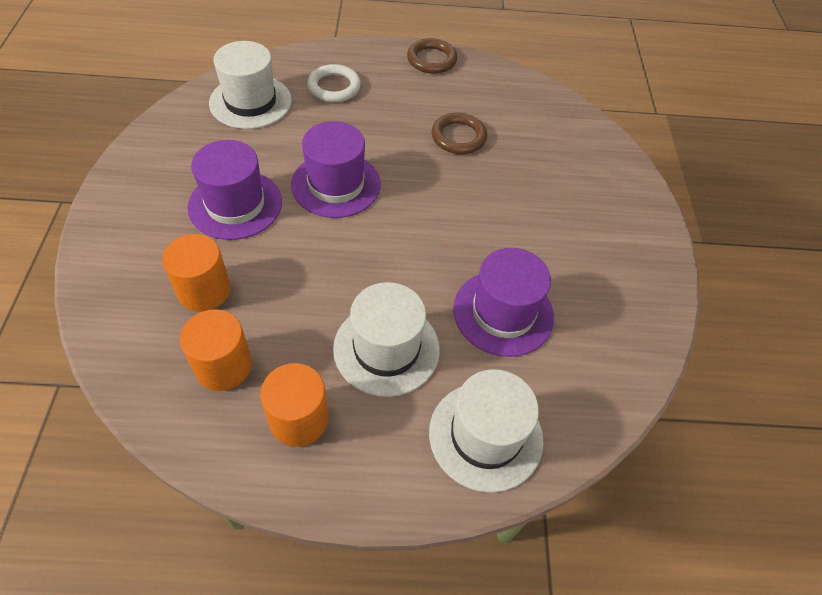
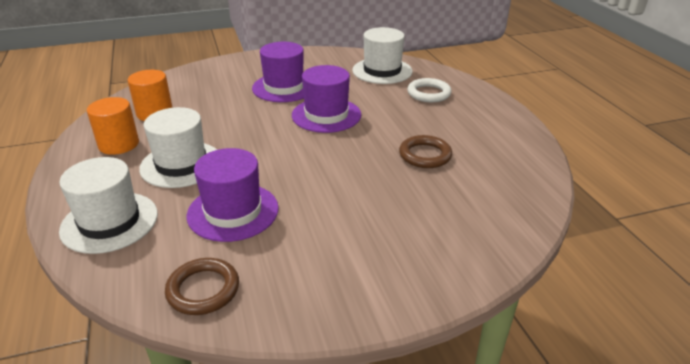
camera: 75 degrees right, 20 degrees down
(204, 290) = (209, 95): orange cylinder -> none
(431, 60) = (512, 125): brown ring -> brown ring (203, 290)

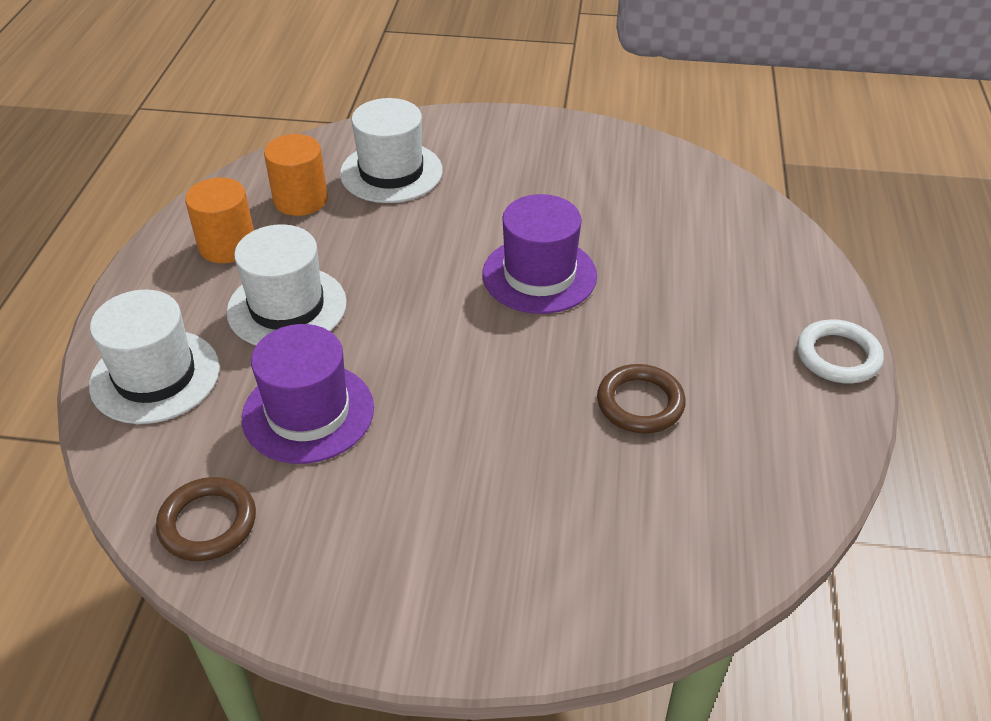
camera: 25 degrees right, 10 degrees up
(284, 87) = (509, 199): purple hat -> none
(382, 71) = (689, 204): white hat -> white hat (391, 172)
(429, 93) = (735, 277): white ring -> white ring (838, 356)

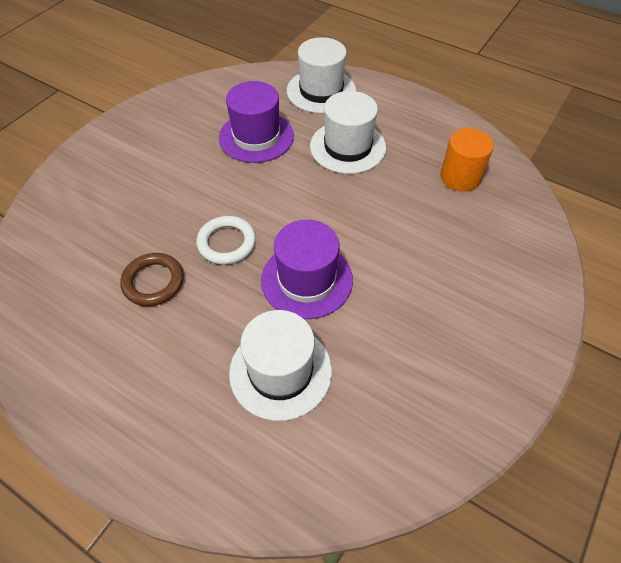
camera: 115 degrees right, 10 degrees up
(208, 523) = (212, 92): brown ring -> none
(227, 245) = (422, 134): orange cylinder -> none
(391, 172) = (477, 235): white hat -> white hat (280, 371)
(838, 356) = (97, 437): white ring -> white ring (226, 243)

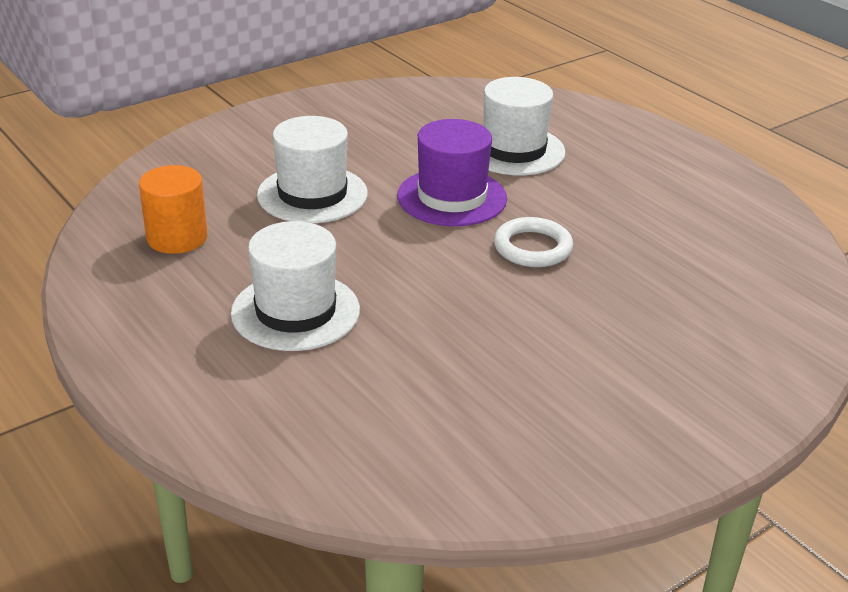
camera: 160 degrees left, 20 degrees down
(153, 282) = (633, 235): brown ring -> none
(256, 137) = (432, 364): purple hat -> none
(321, 91) = (263, 416): white hat -> white hat (312, 194)

